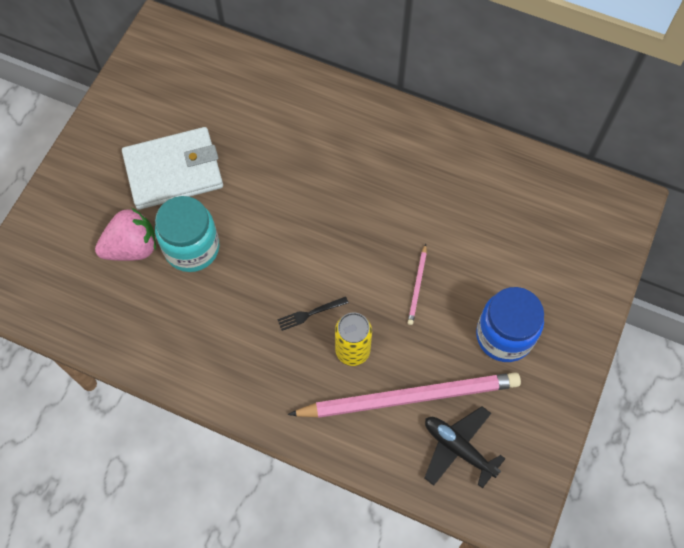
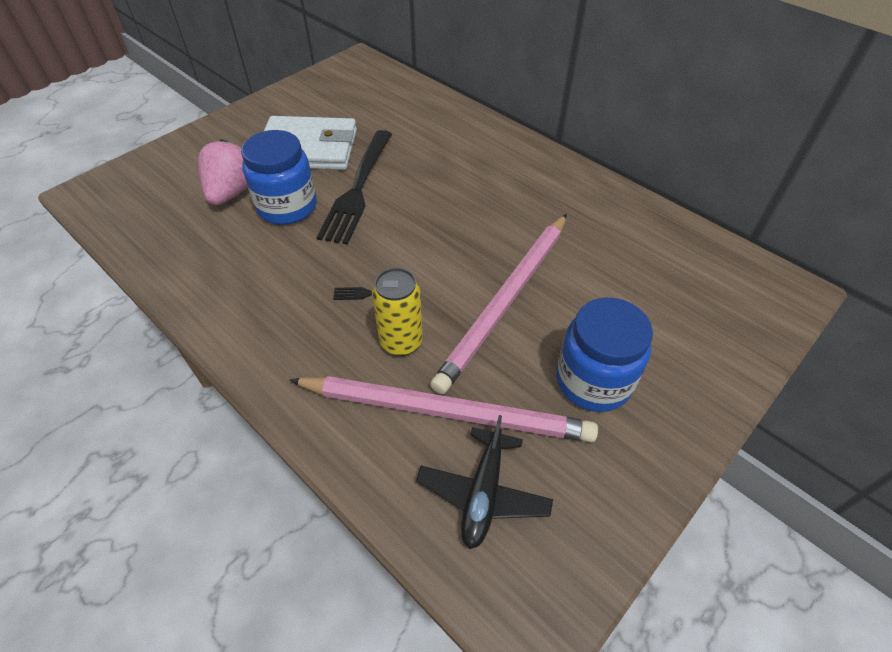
camera: 20 degrees right, 15 degrees down
(132, 247) = (232, 192): pink strawberry -> pink strawberry turned 75 degrees counterclockwise
(192, 248) = (287, 207): turquoise jar -> blue jar
(245, 208) = (357, 190): none -> black fork
(417, 286) = (505, 301): pink pencil -> pink pencil, size x2.49
(458, 448) = (483, 493): black plane -> black plane turned 135 degrees counterclockwise

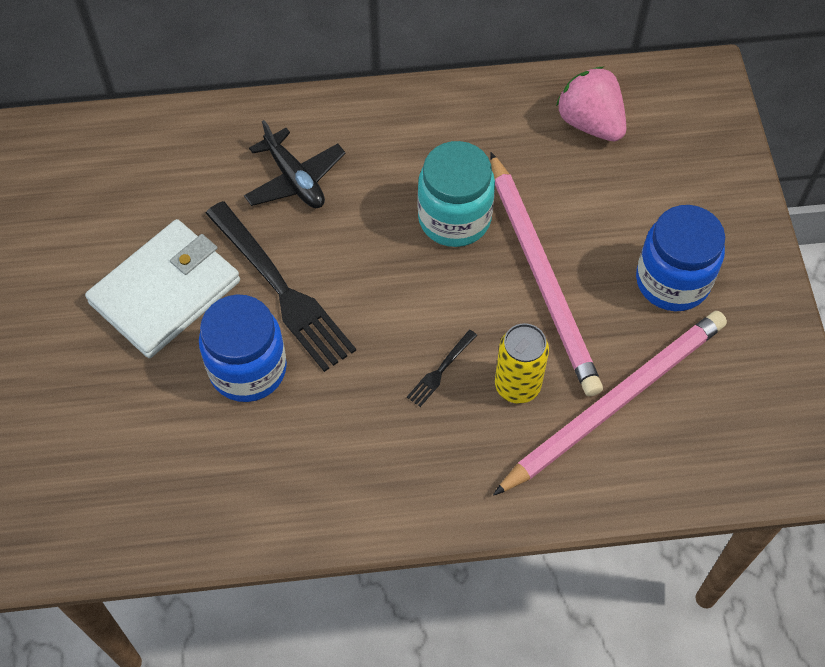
camera: 50 degrees left, 10 degrees up
(232, 192) = (171, 407): pink strawberry -> pink strawberry (590, 123)
(483, 493) = (705, 428): black plane -> black plane (295, 179)
(497, 231) = (454, 218): none -> turquoise jar

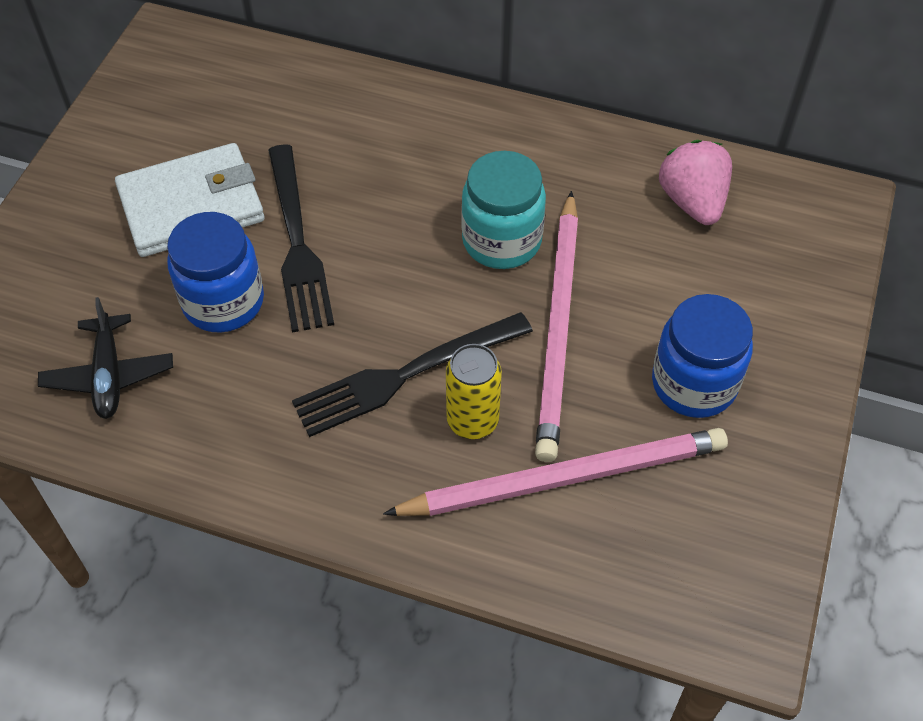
camera: 25 degrees right, 5 degrees down
(295, 179) = (369, 151): black plane -> black plane (109, 375)
(440, 371) = (404, 376): black fork -> black fork, size x2.33

